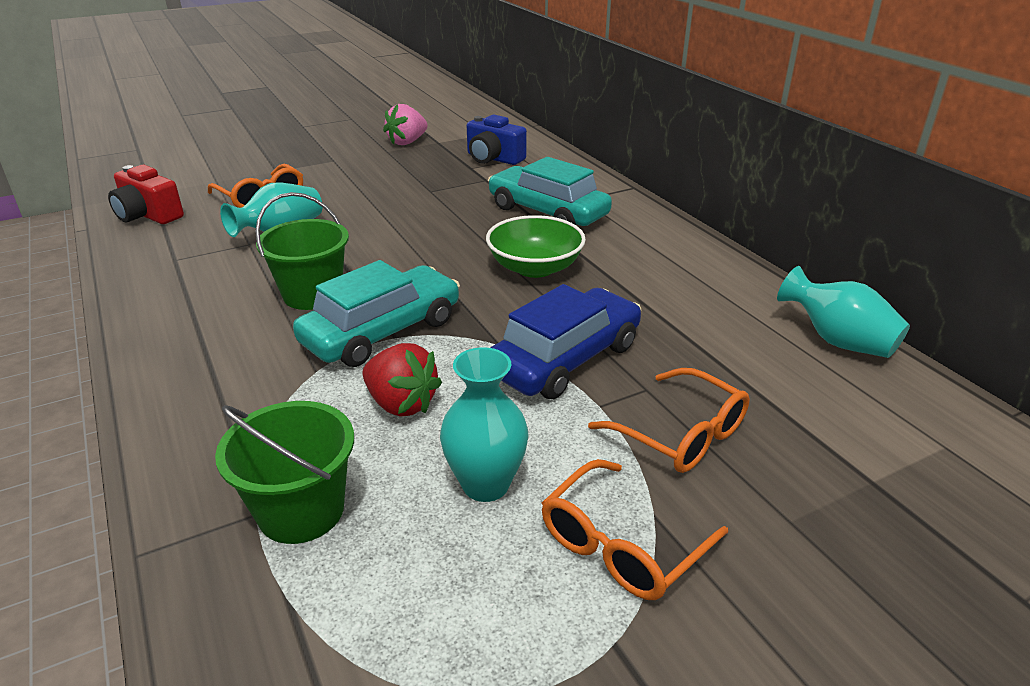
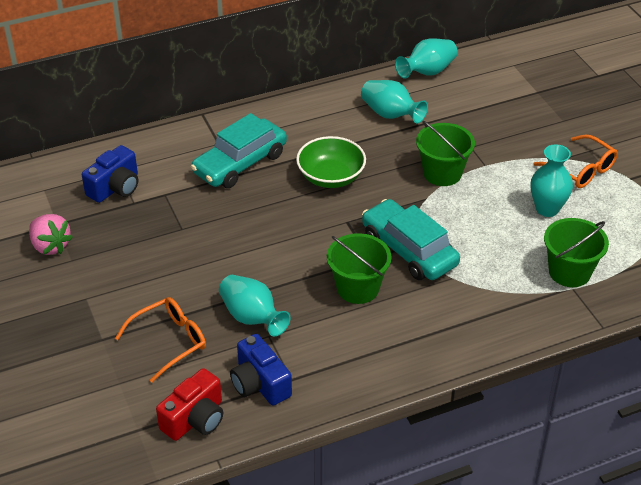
camera: 85 degrees left, 10 degrees up
(178, 243) = (259, 383): none -> blue camera
(401, 404) = (484, 239): red strawberry -> none
(565, 359) = (442, 173): blue car -> green bucket
(679, 433) = (507, 141): orange glasses -> none
(697, 309) = (390, 115): none -> turquoise vase

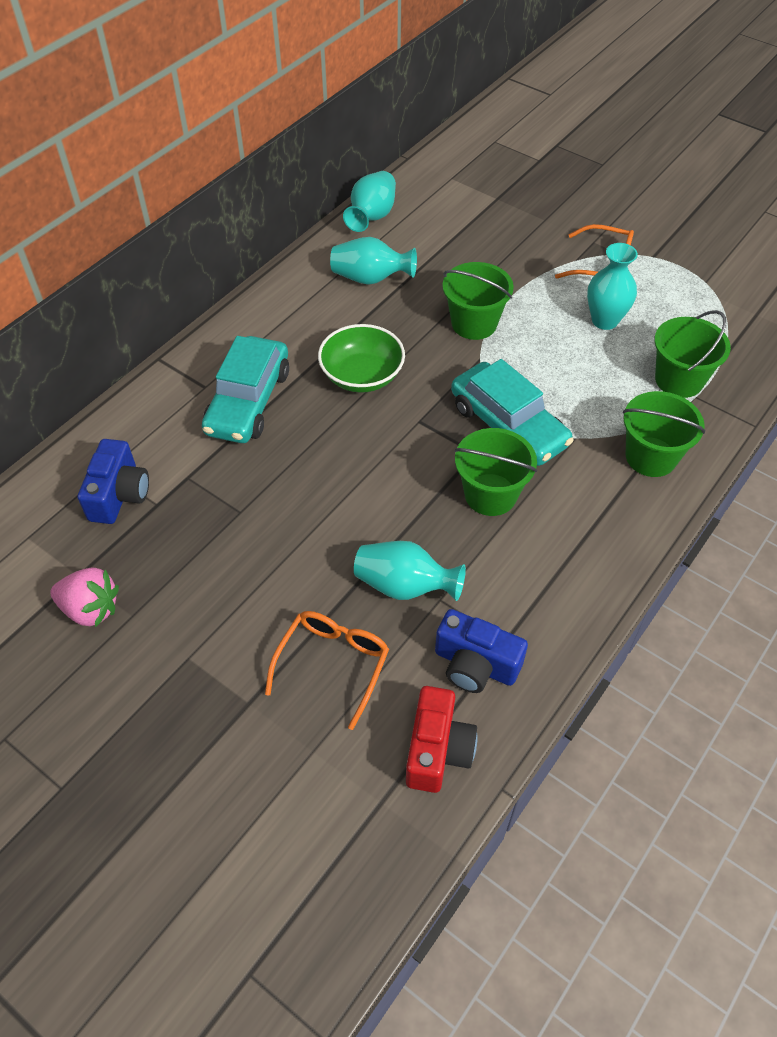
camera: 30 degrees left, 10 degrees up
(409, 250) = (508, 425): turquoise car -> turquoise car turned 150 degrees counterclockwise
(499, 313) = (651, 457): none -> green bucket

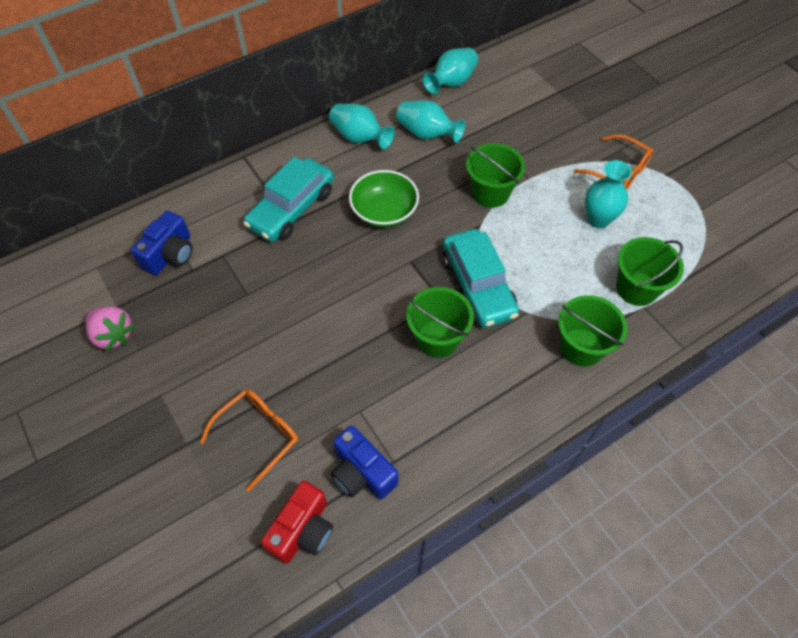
camera: 20 degrees right, 5 degrees up
(405, 586) = (338, 391): turquoise vase -> turquoise vase (359, 138)

